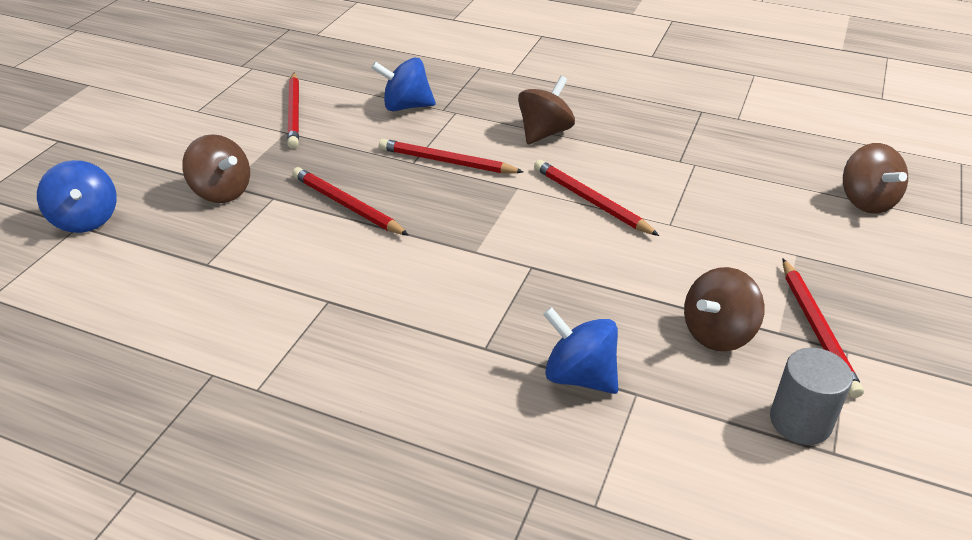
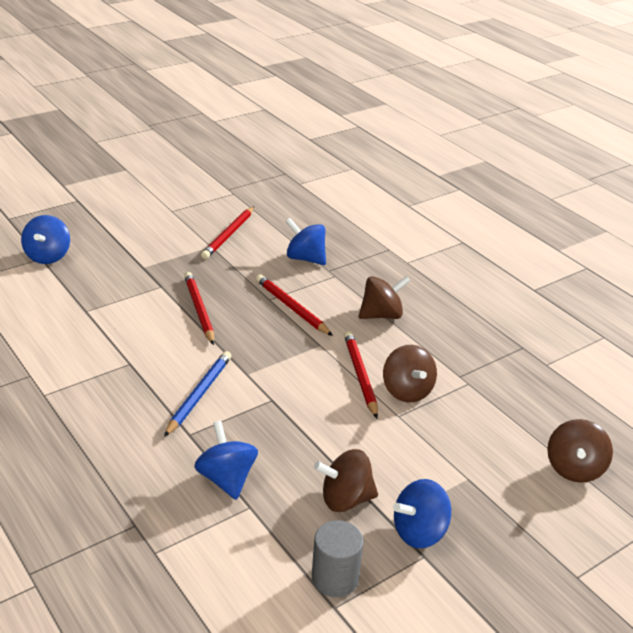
camera: 30 degrees right, 5 degrees down
(222, 192) = (135, 270): brown spinning top -> brown spinning top (407, 391)
(448, 298) = (199, 394): none -> blue pencil
(817, 329) = (419, 532): red pencil -> blue spinning top

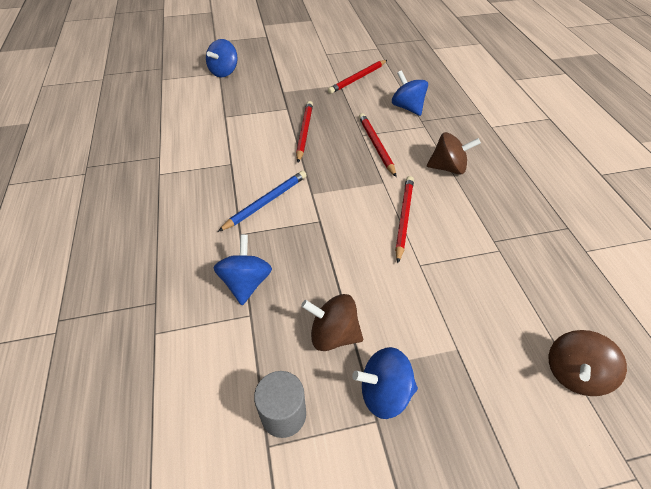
camera: 25 degrees right, 15 degrees up
(407, 391) = (438, 243): brown spinning top -> none

